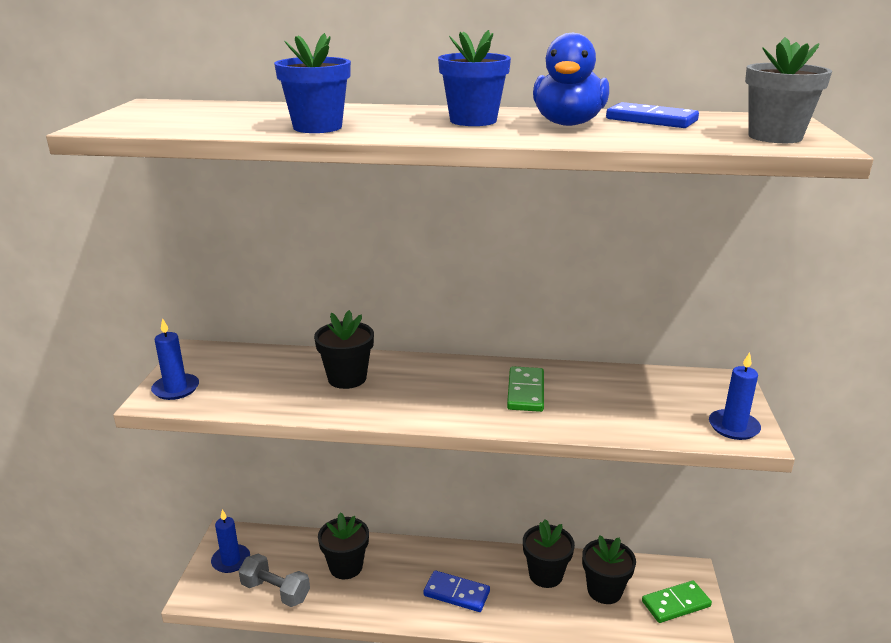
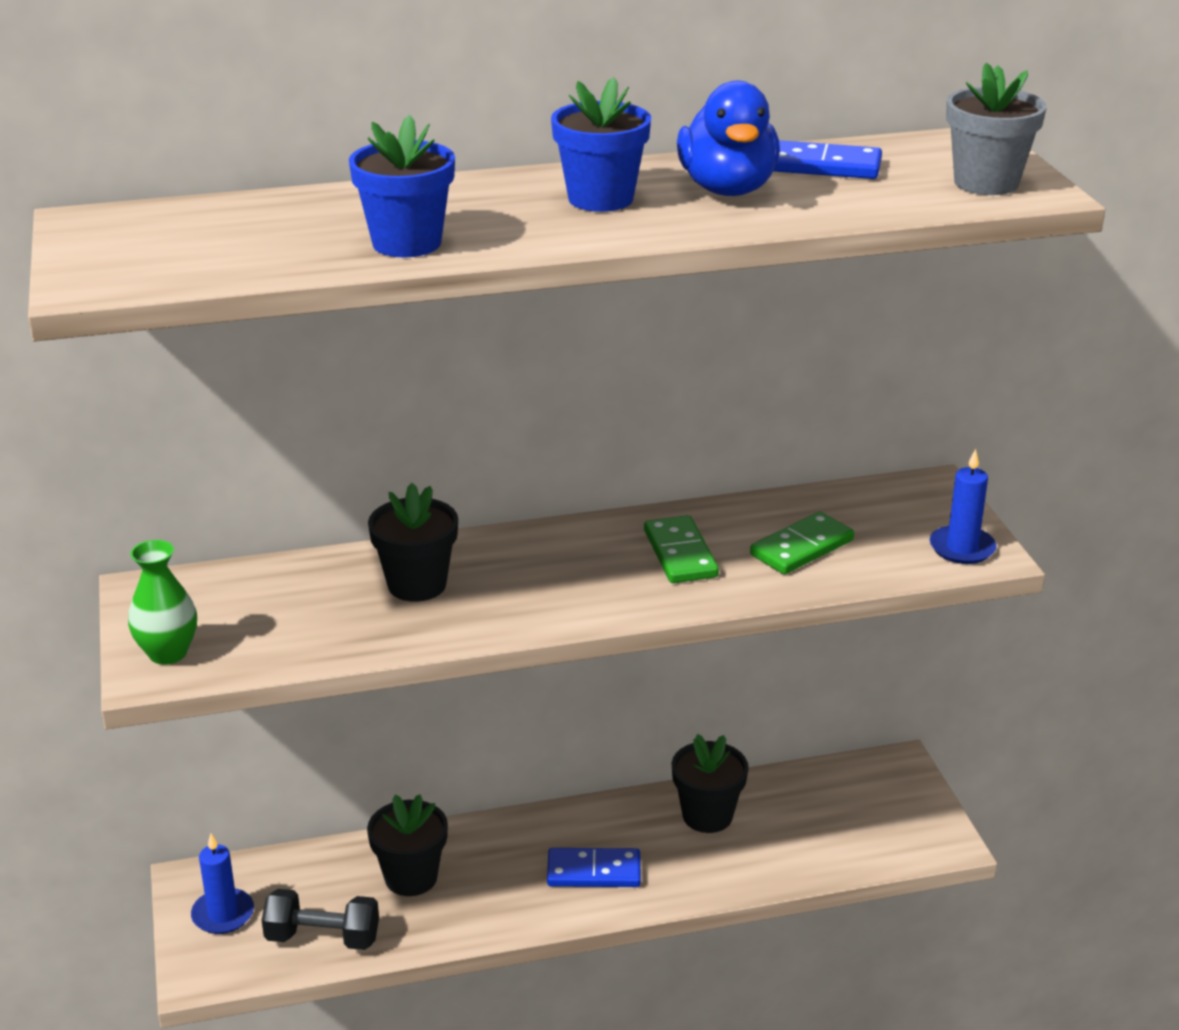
camera: 20 degrees left, 5 degrees up
(176, 389) = (168, 653): blue candle -> green vase
(276, 591) = (323, 938): grey dumbbell -> black dumbbell
(604, 590) = (795, 816): black flower pot -> none
(676, 604) = (894, 809): green domino -> green domino (802, 548)

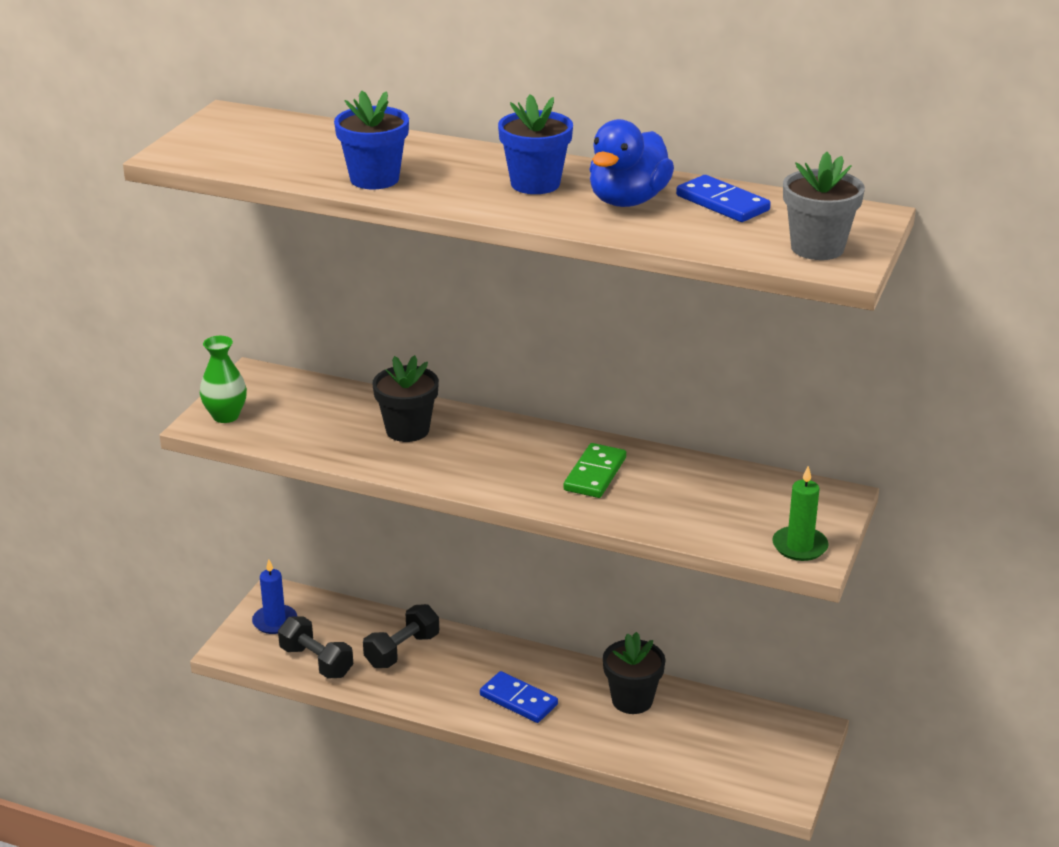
camera: 35 degrees right, 0 degrees up
(411, 877) = (402, 650): black flower pot -> black dumbbell
(802, 548) = (683, 502): green domino -> none
(962, 548) = (799, 546): blue candle -> green candle

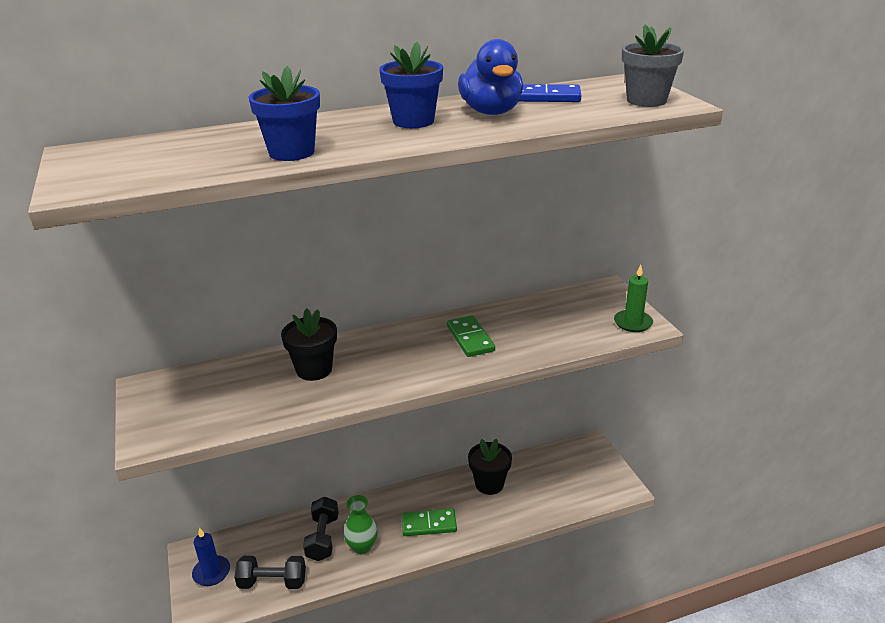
camera: 40 degrees left, 0 degrees up
(226, 416) = (159, 427): green vase -> green vase (362, 546)
(518, 700) = (429, 524): blue domino -> green domino

